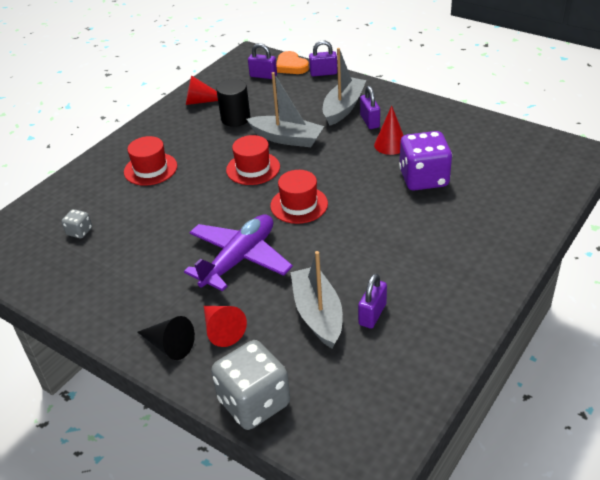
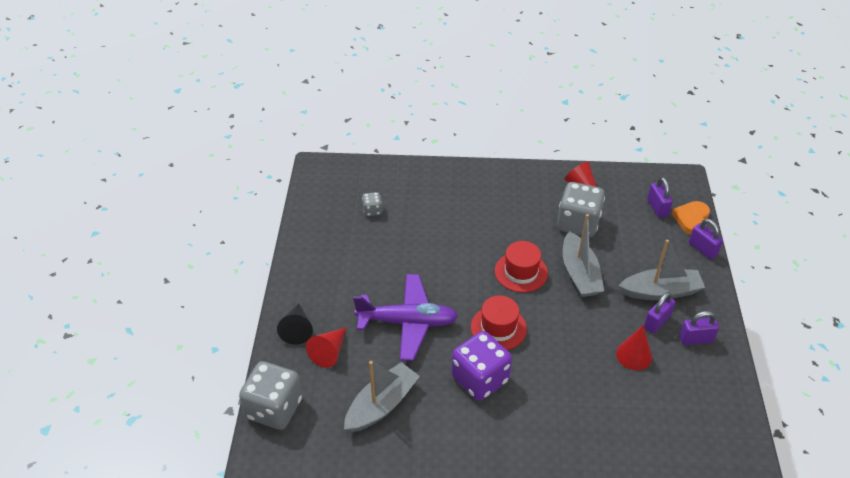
camera: 55 degrees right, 5 degrees up
(150, 169) = (469, 208): red hat -> none
(235, 118) = (578, 223): black cylinder -> grey dice
(372, 314) = (404, 443): purple padlock -> purple padlock (695, 339)
(423, 179) = (603, 404): purple dice -> purple dice (480, 379)

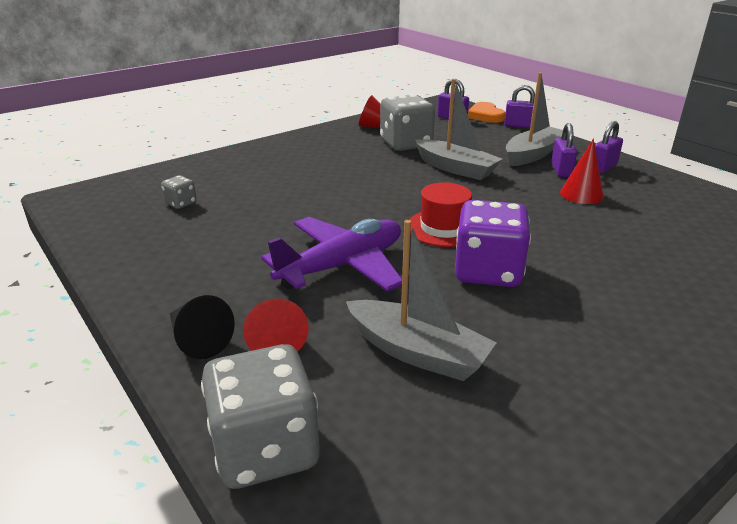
camera: 40 degrees left, 15 degrees down
(381, 405) = (417, 352): grey boat -> grey boat turned 120 degrees clockwise
(521, 272) = (404, 186): red hat -> none

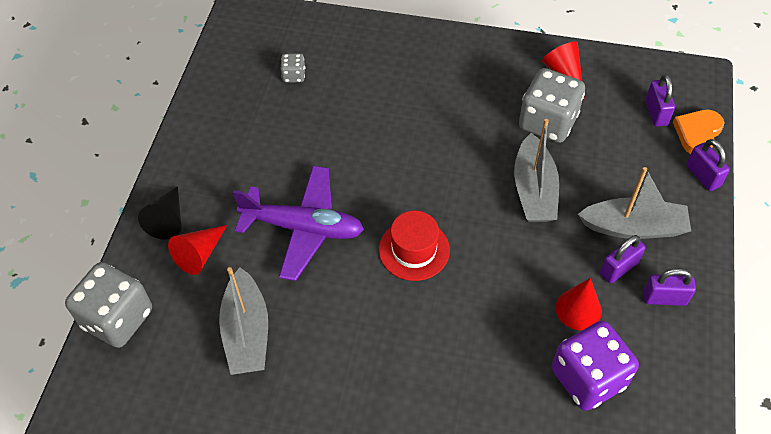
camera: 50 degrees right, 25 degrees up
(487, 271) = (375, 314): purple dice -> purple dice (588, 378)

